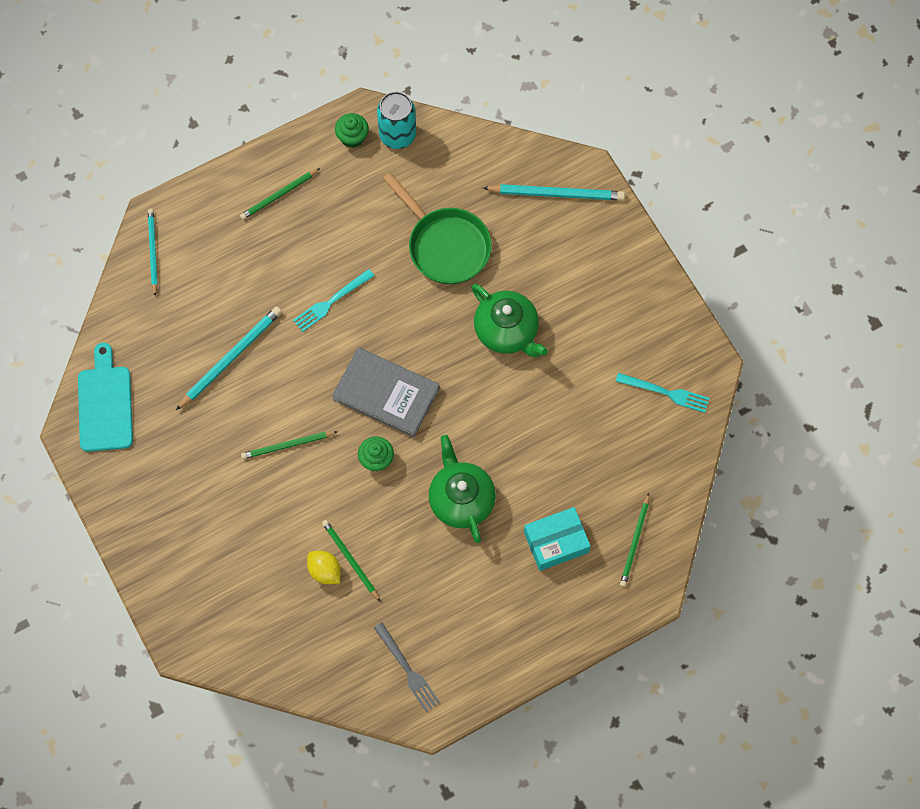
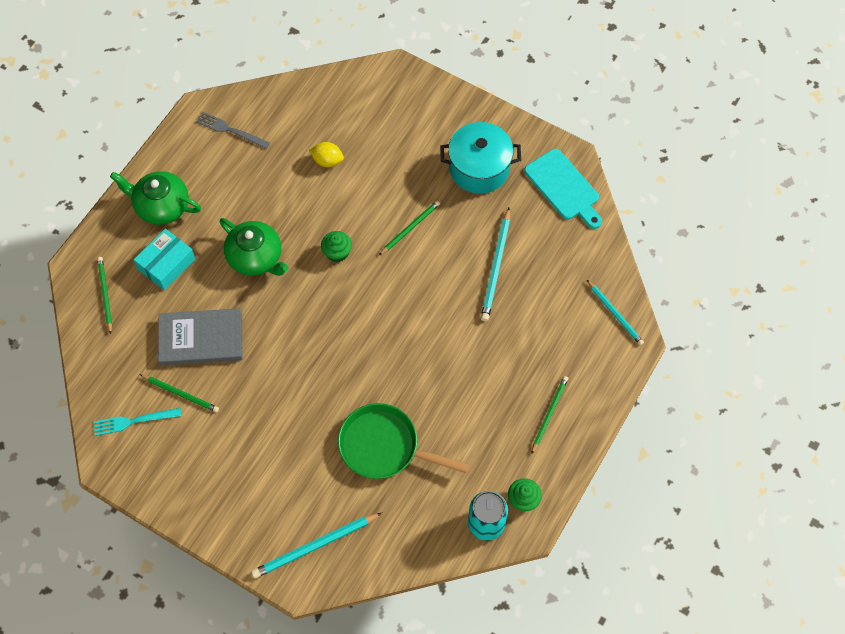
camera: 150 degrees right, 5 degrees down
(174, 473) = (479, 168): none -> turquoise pot
(331, 302) = (448, 350): turquoise fork -> none
(350, 560) = (313, 177): green pencil -> green pencil (181, 394)
(386, 394) = (359, 303): grey book -> grey book (201, 339)
(507, 331) = (291, 402): green teapot -> green teapot (161, 206)

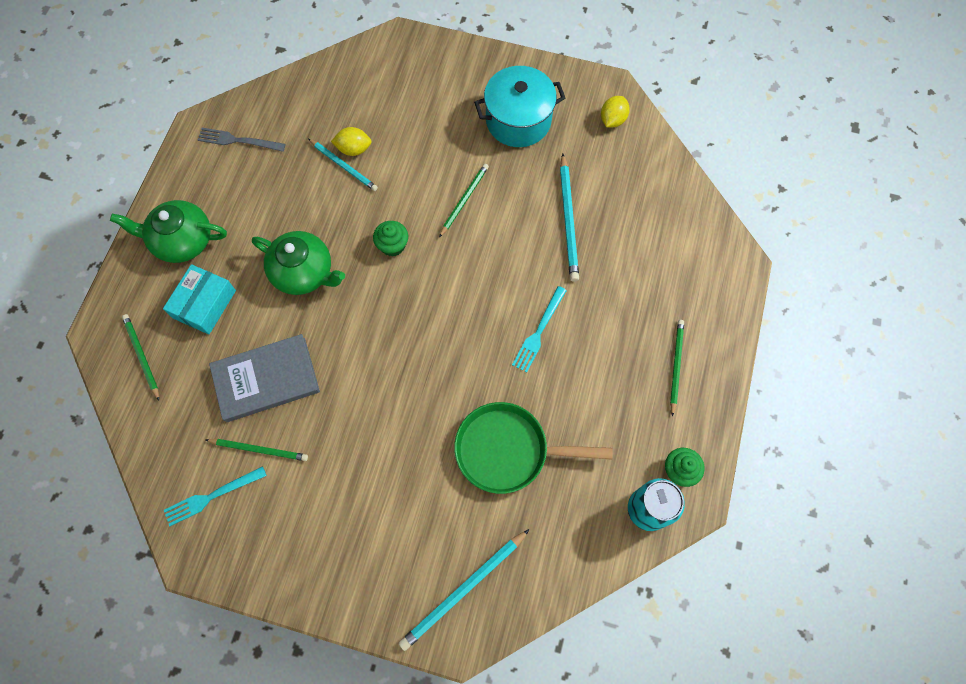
camera: 15 degrees left, 5 degrees up
(440, 356) = (539, 331): none -> turquoise fork
(564, 187) = (612, 120): turquoise cutting board -> yellow lemon
(615, 314) = (709, 240): turquoise pencil -> turquoise pencil (344, 166)

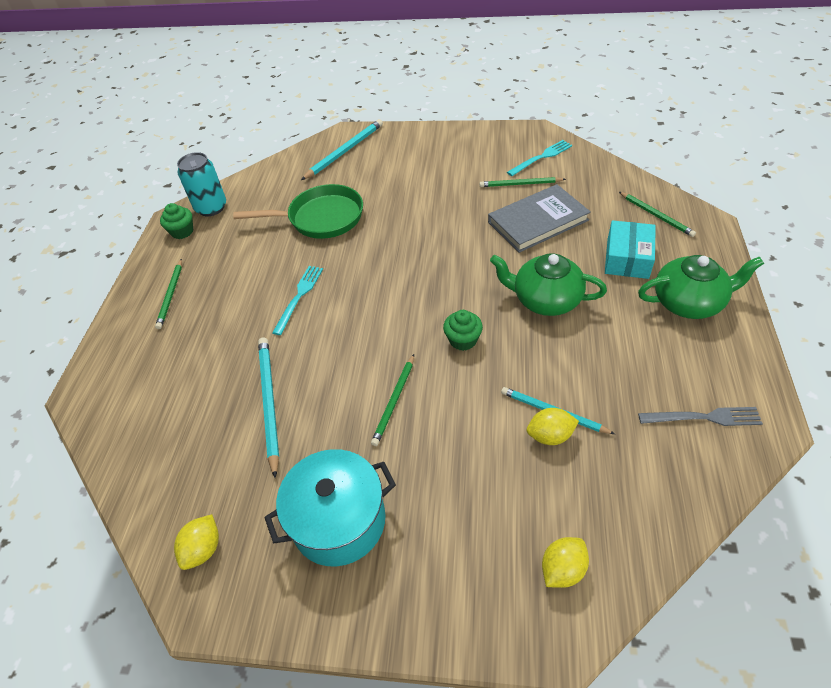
camera: 175 degrees right, 20 degrees down
(381, 69) = (562, 569): none -> yellow lemon

